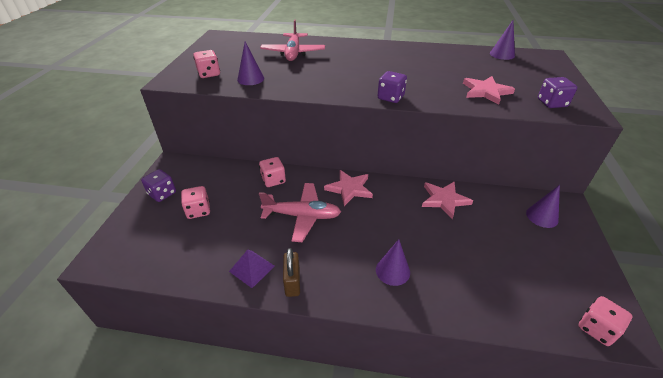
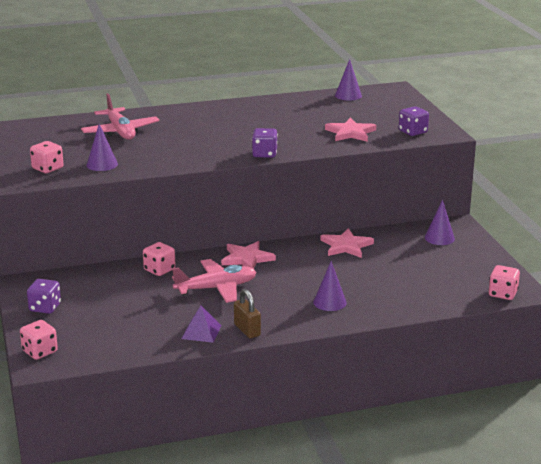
camera: 25 degrees left, 15 degrees down
(198, 210) = (102, 310): pink dice -> pink dice (40, 351)

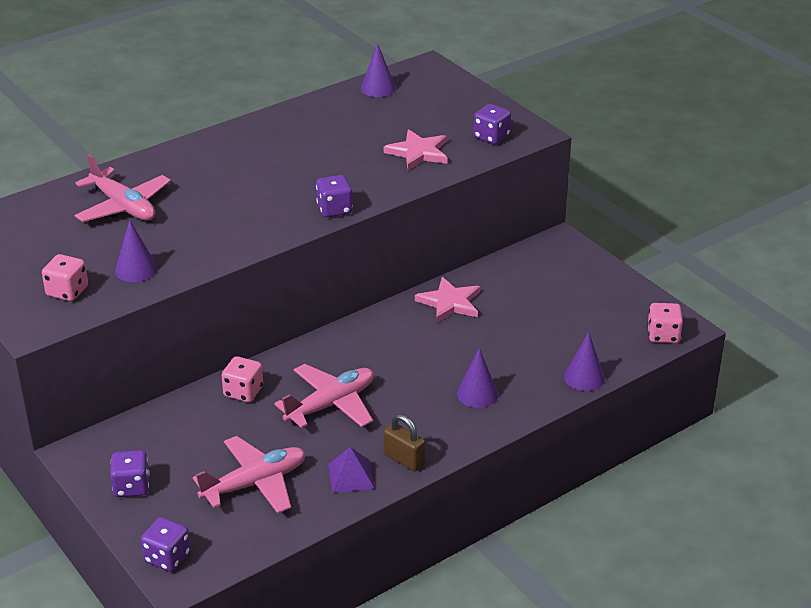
camera: 20 degrees left, 10 degrees up
(40, 351) = (167, 557): pink dice -> purple dice
(130, 322) = (255, 483): none -> pink plane
(247, 258) = (342, 349): pink star -> none
(439, 238) = (551, 266): purple cone -> purple cone (584, 377)

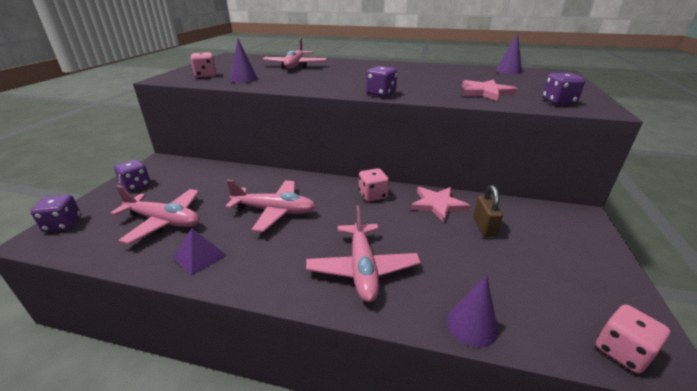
camera: 50 degrees right, 5 degrees down
(243, 392) = (255, 179): pink dice -> pink dice (372, 195)
(404, 460) = (240, 272): brown padlock -> brown padlock (484, 227)
(477, 394) = (362, 268): purple cone -> pink plane

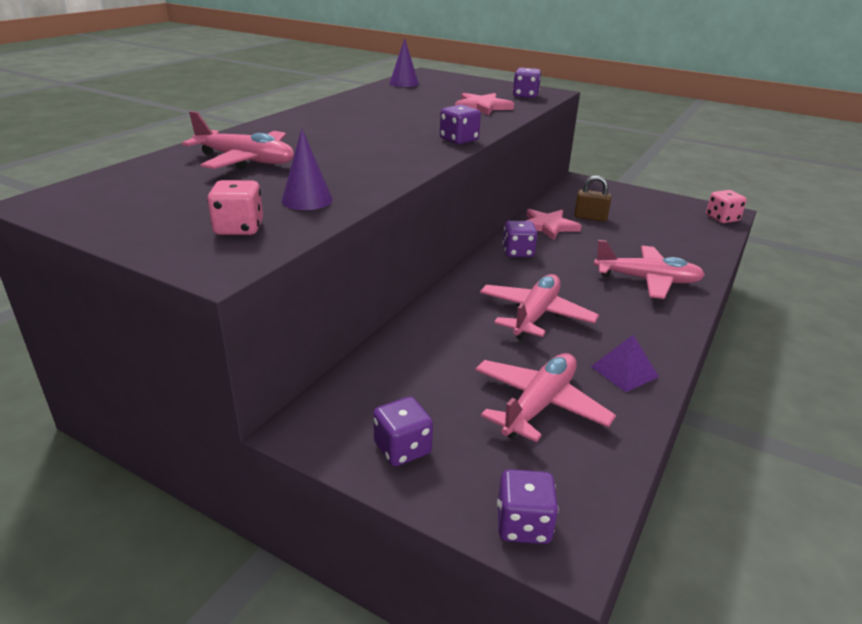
camera: 75 degrees left, 0 degrees up
(372, 195) = (518, 252): pink dice -> purple dice
(471, 325) = (709, 253): purple cone -> none

